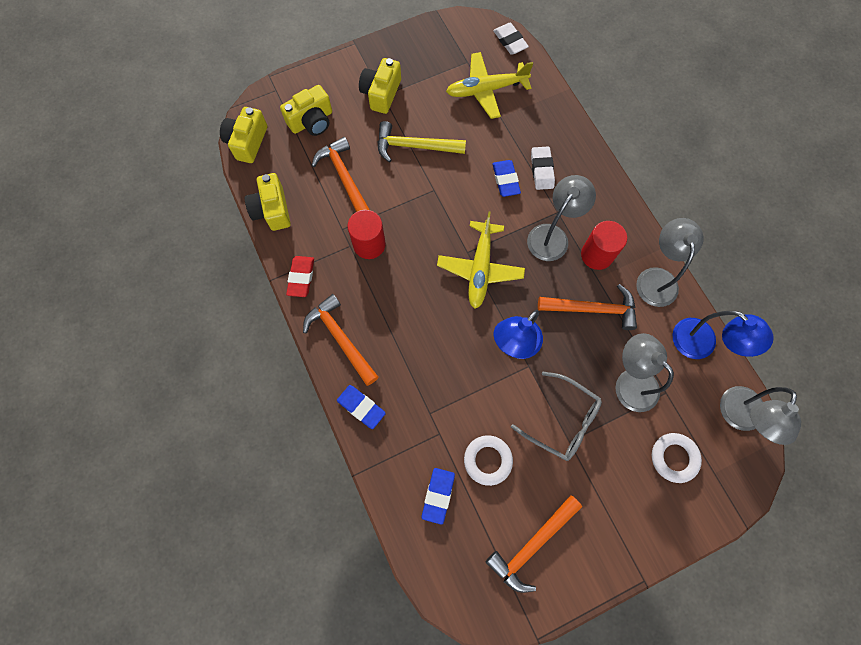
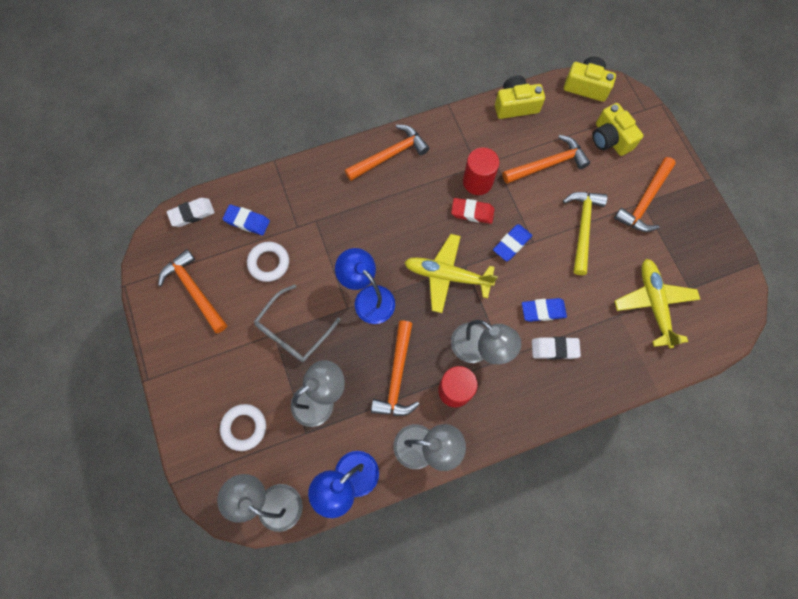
camera: 95 degrees right, 0 degrees up
(301, 277) = (448, 127): red eraser -> red eraser (472, 212)
(361, 407) = (328, 168): blue eraser -> blue eraser (512, 244)
(381, 93) = (645, 201): yellow camera -> orange hammer
(510, 41) = (721, 337): white eraser -> white eraser (192, 214)

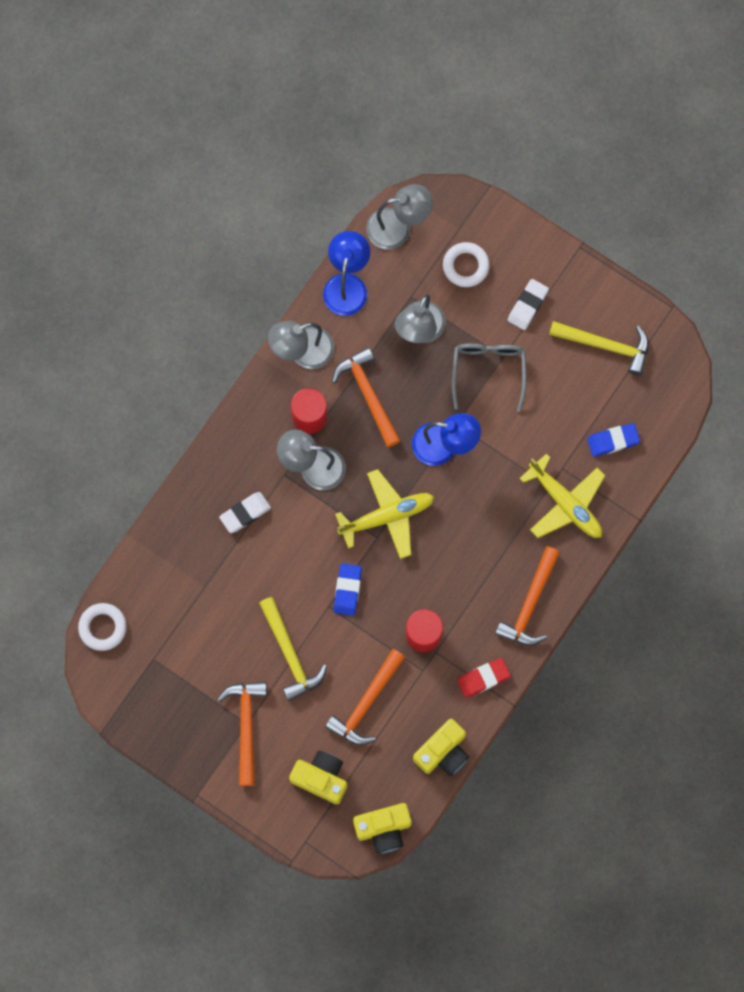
camera: 145 degrees right, 5 degrees up
(192, 214) = (670, 412): white eraser -> white eraser (527, 305)
(194, 291) = (605, 345): orange hammer -> yellow hammer
(269, 263) = (560, 416): white ring -> white ring (102, 627)
(472, 212) = (406, 597): red eraser -> red eraser (483, 678)
(543, 311) = (277, 542): blue eraser -> none
(653, 304) = (179, 619): yellow plane -> yellow plane (565, 503)

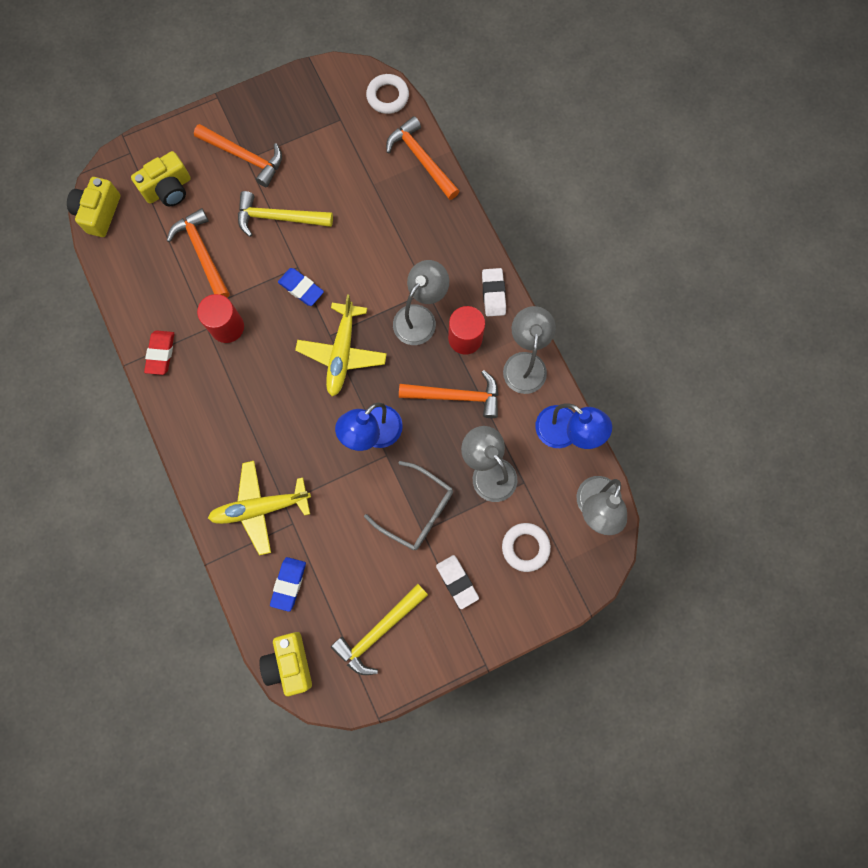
camera: 120 degrees right, 0 degrees up
(245, 513) = (414, 245): white eraser -> white eraser (493, 294)
(443, 752) = (125, 289): yellow camera -> yellow camera (289, 663)
(530, 604) = (195, 427): orange hammer -> orange hammer (421, 159)

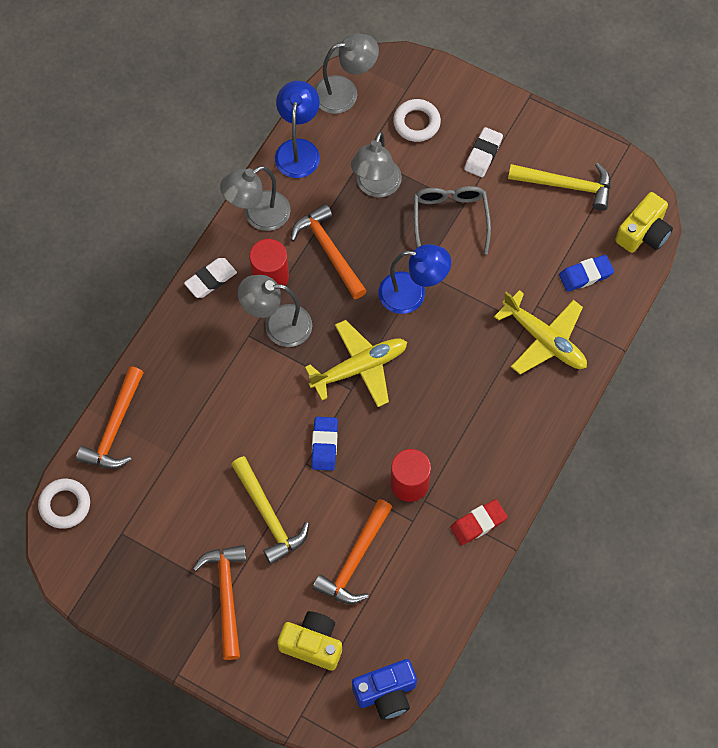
camera: 125 degrees left, 10 degrees down
(99, 213) = (386, 693): yellow camera -> blue camera

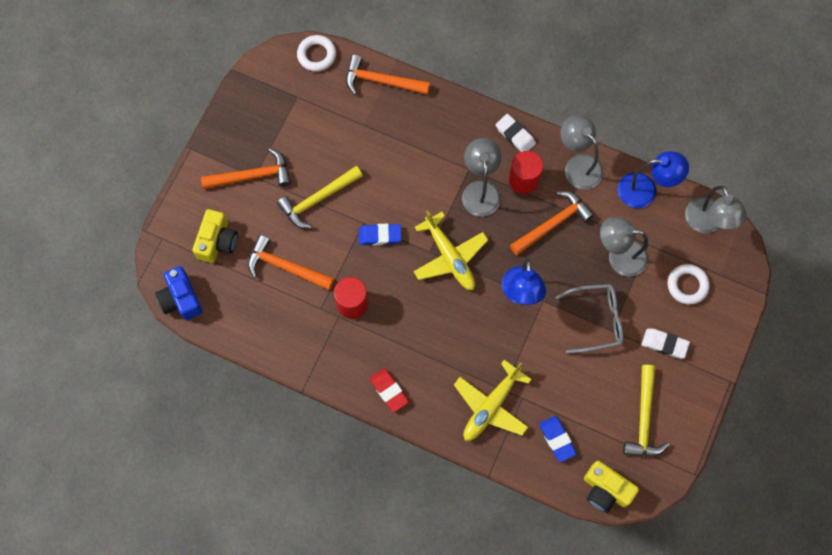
camera: 85 degrees right, 5 degrees up
(478, 523) = (322, 360): red eraser -> red eraser (389, 391)

